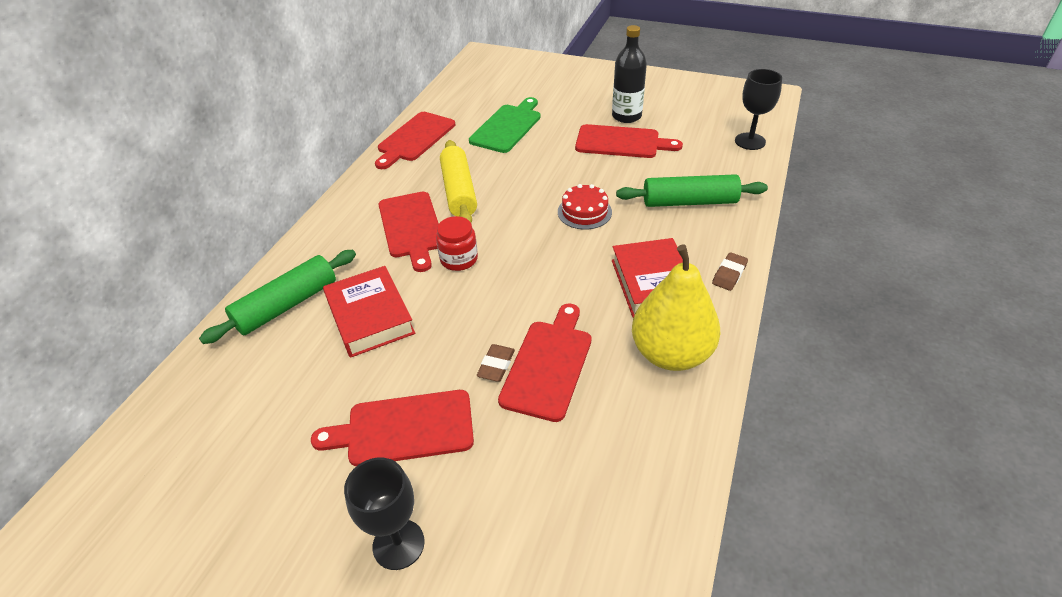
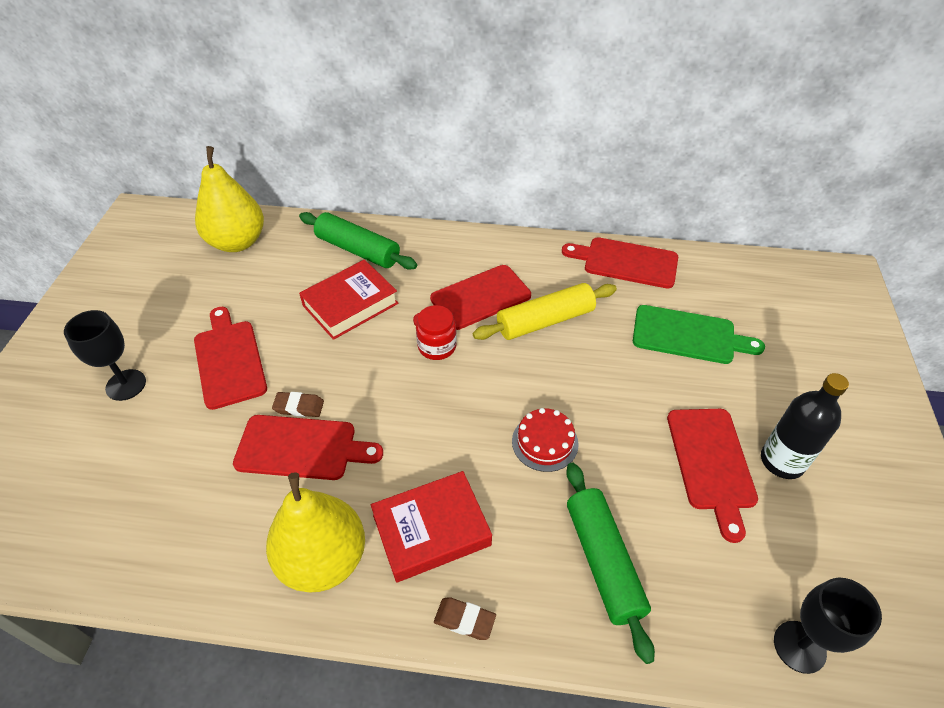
camera: 75 degrees right, 5 degrees up
(191, 423) = (237, 242): none -> yellow pear

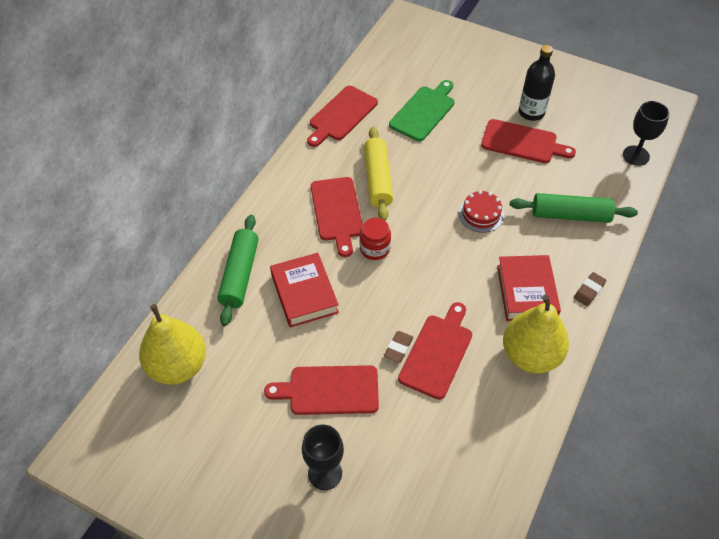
camera: 70 degrees left, 5 degrees up
(358, 250) = (240, 275): green rolling pin -> green rolling pin turned 45 degrees counterclockwise

